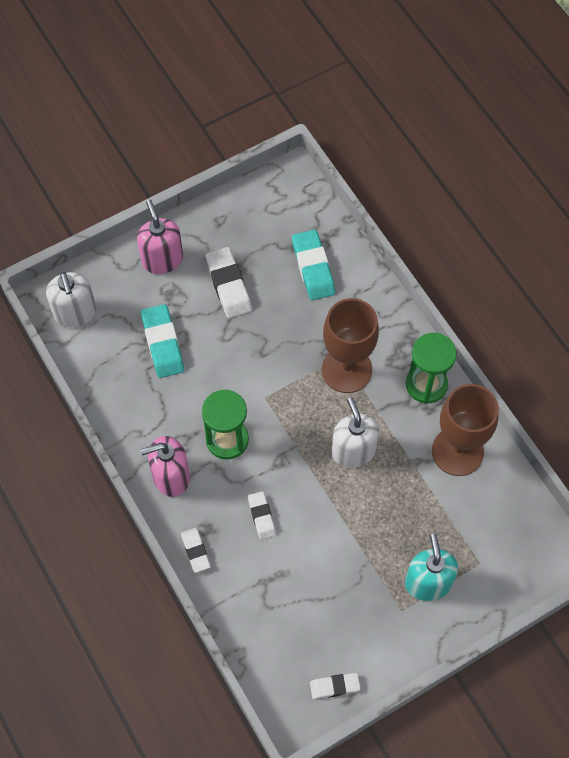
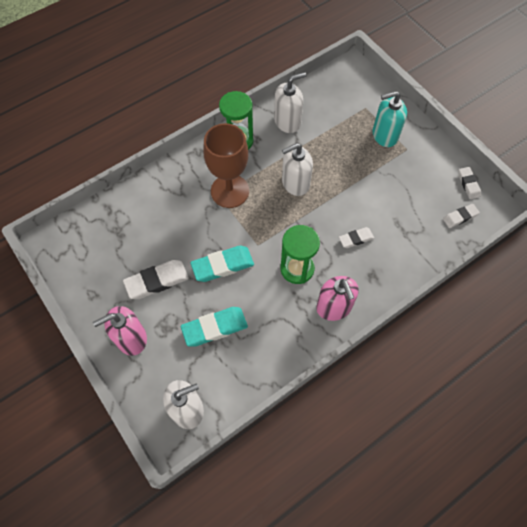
camera: 95 degrees left, 0 degrees up
(195, 551) = (391, 282): white eraser -> white eraser (460, 217)
(313, 267) = (140, 219): turquoise eraser -> turquoise eraser (222, 265)
(457, 451) = (287, 121): brown goblet -> white soap dispenser

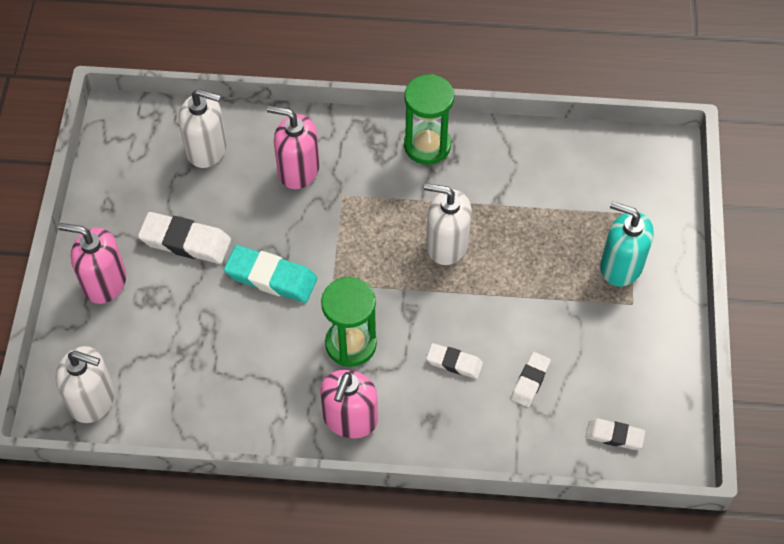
camera: 40 degrees right, 5 degrees down
(183, 199) = (298, 170): none -> pink soap dispenser
(214, 328) = (198, 338): turquoise eraser -> none
(230, 191) = (360, 198): brown goblet -> none
(287, 121) = (511, 163): white soap dispenser -> white soap dispenser (207, 149)
(468, 184) = (669, 405): white eraser -> white eraser (530, 381)

